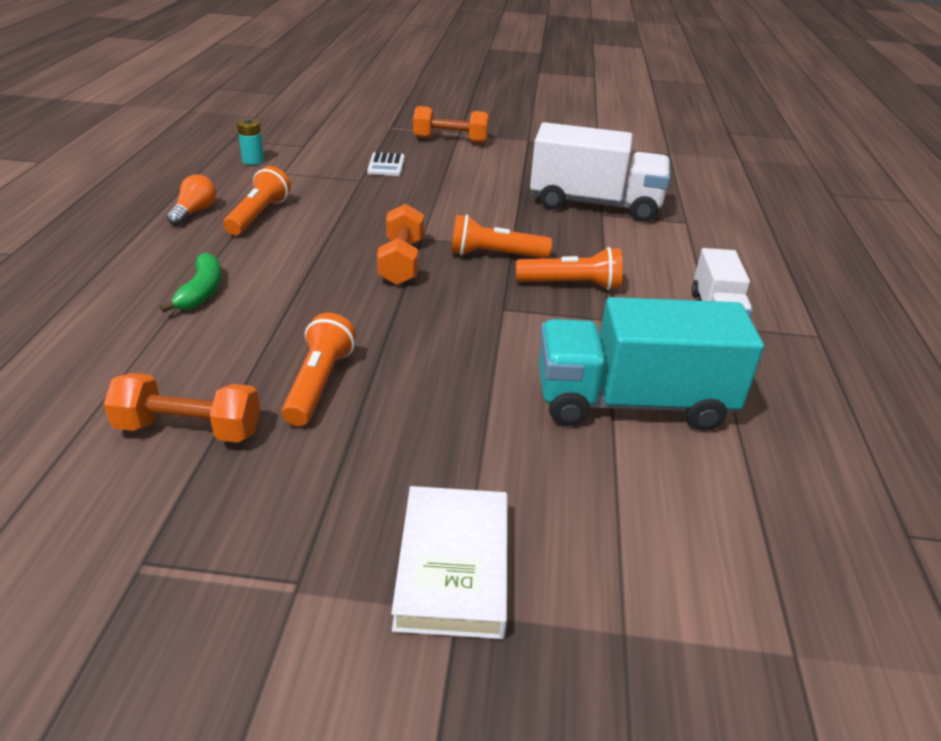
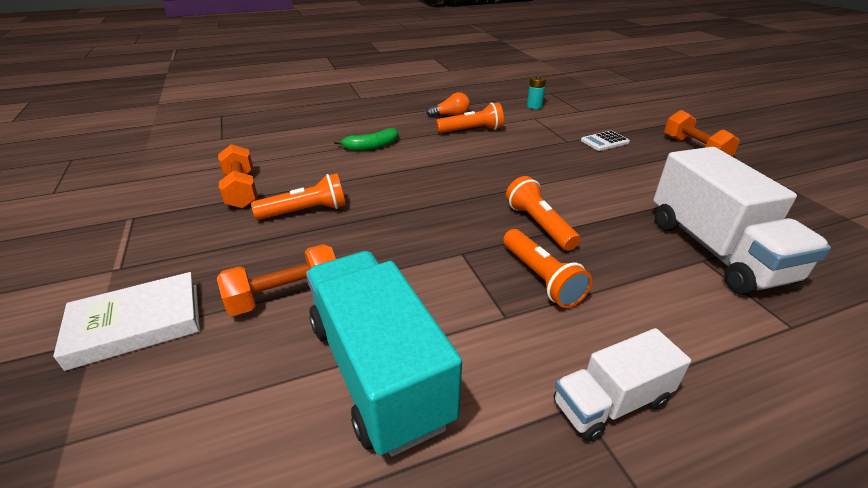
camera: 65 degrees right, 0 degrees up
(401, 262) = (477, 191): orange dumbbell -> orange dumbbell (285, 295)

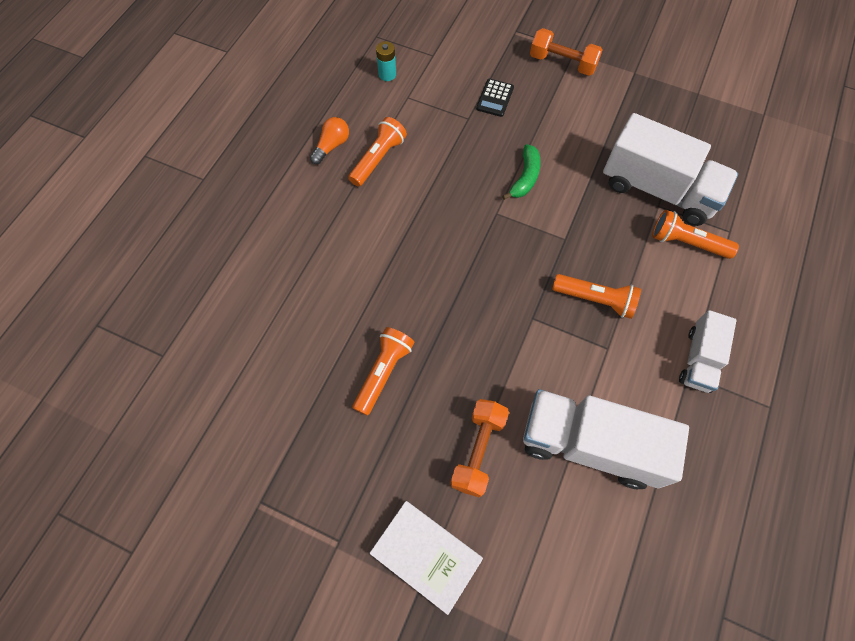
camera: 45 degrees left, 30 degrees up
(137, 324) = (426, 555): white book -> white book turned 75 degrees counterclockwise
(241, 190) = (297, 397): orange dumbbell -> none
(371, 146) = (323, 252): green banana -> green banana (525, 177)
(378, 370) = (589, 445): turquoise truck -> white truck
(539, 224) = (547, 248): orange flashlight -> orange flashlight (686, 242)
(604, 141) = (495, 98): white calculator -> black calculator

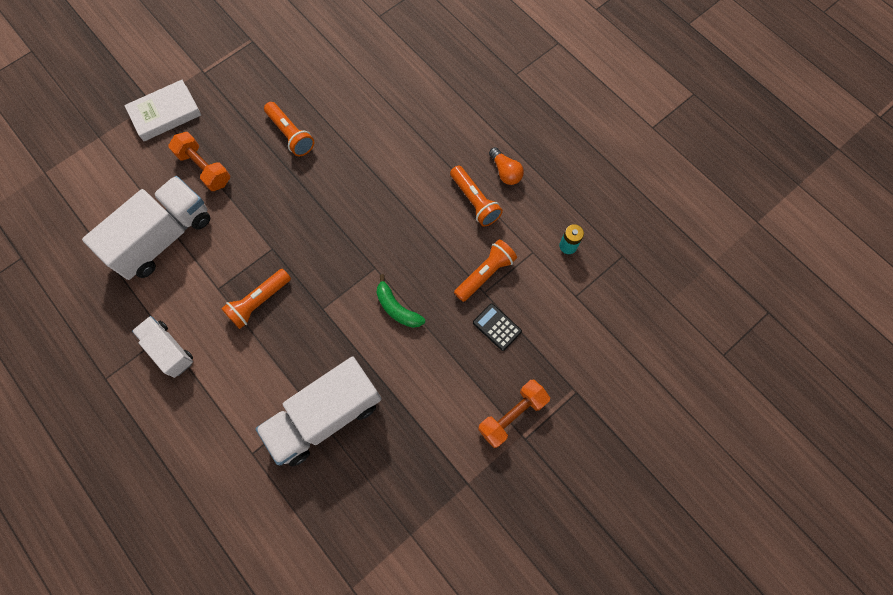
camera: 115 degrees right, 5 degrees up
(686, 242) = (263, 407): orange flashlight -> orange flashlight (485, 274)

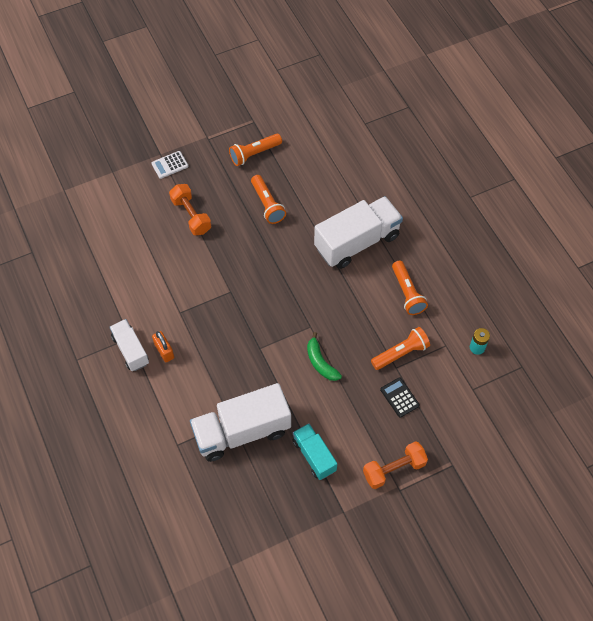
camera: 15 degrees right, 10 degrees down
(163, 238) = (146, 263): white truck -> white truck (357, 242)
(165, 113) = (170, 165): white book -> white calculator
(210, 341) = (164, 351): none -> orange padlock
(259, 302) = (210, 330): orange flashlight -> orange flashlight (254, 154)
(417, 423) = (314, 456): none -> turquoise truck
(505, 172) = (439, 275): orange light bulb -> none

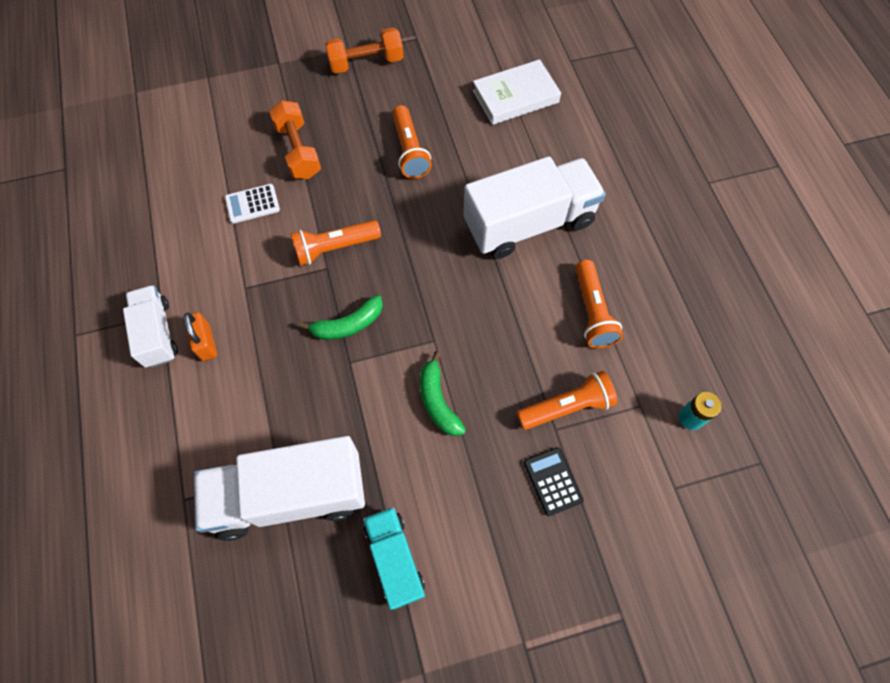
camera: 10 degrees right, 5 degrees up
(170, 165) = (287, 78): white calculator -> white calculator (252, 204)
(253, 325) = (348, 325): none -> green banana
(254, 154) = (407, 80): orange flashlight -> orange flashlight (334, 248)
(332, 155) = (515, 96): none -> white book
(394, 469) = (522, 608): orange dumbbell -> orange dumbbell (366, 63)

